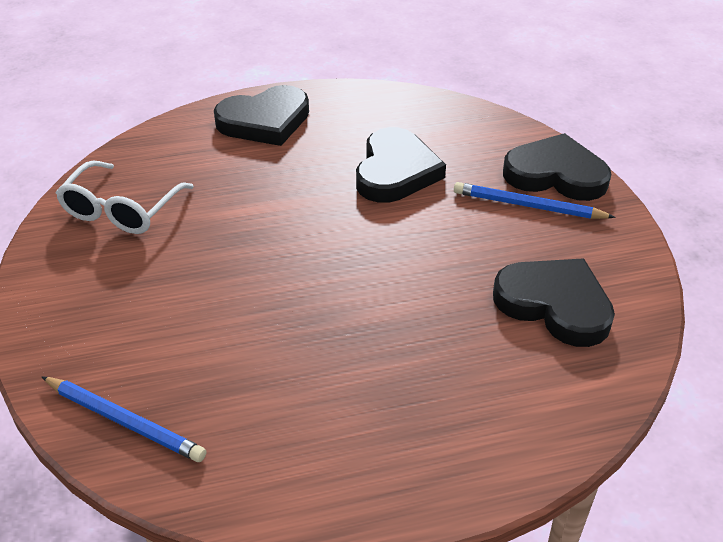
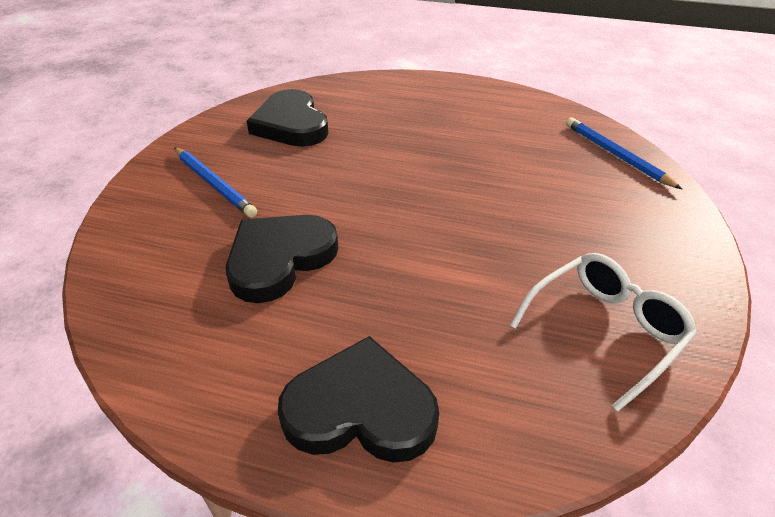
camera: 150 degrees left, 0 degrees up
(556, 174) = (151, 200): black heart -> none

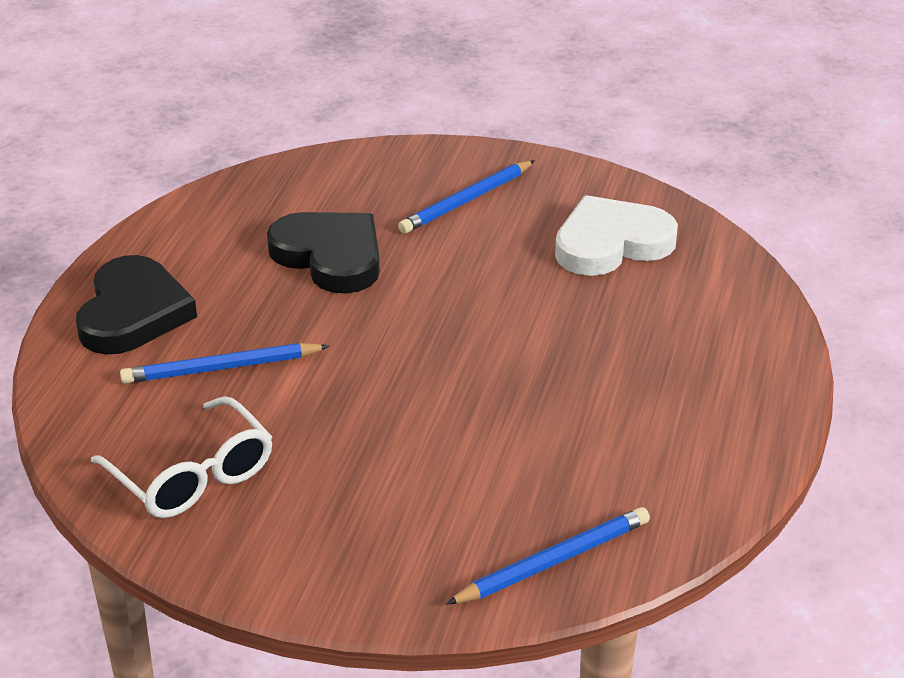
camera: 90 degrees right, 5 degrees down
(291, 124) = (611, 243): black heart -> white heart
(451, 323) = (221, 368): none -> blue pencil

